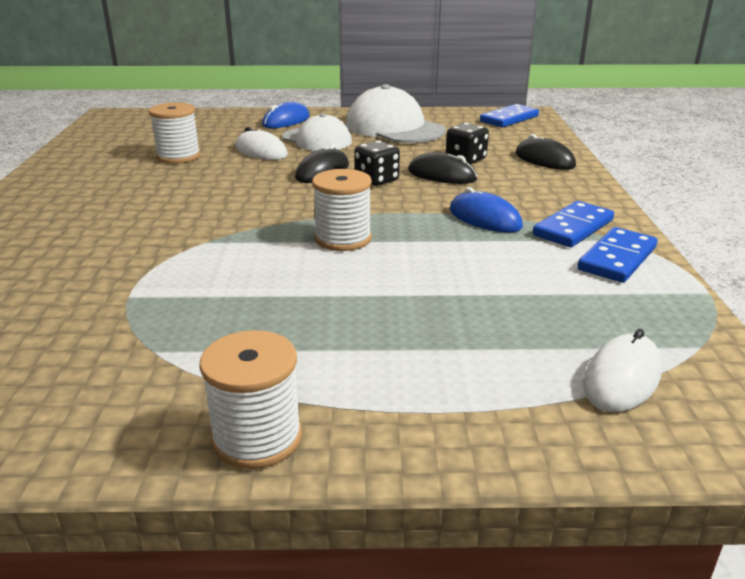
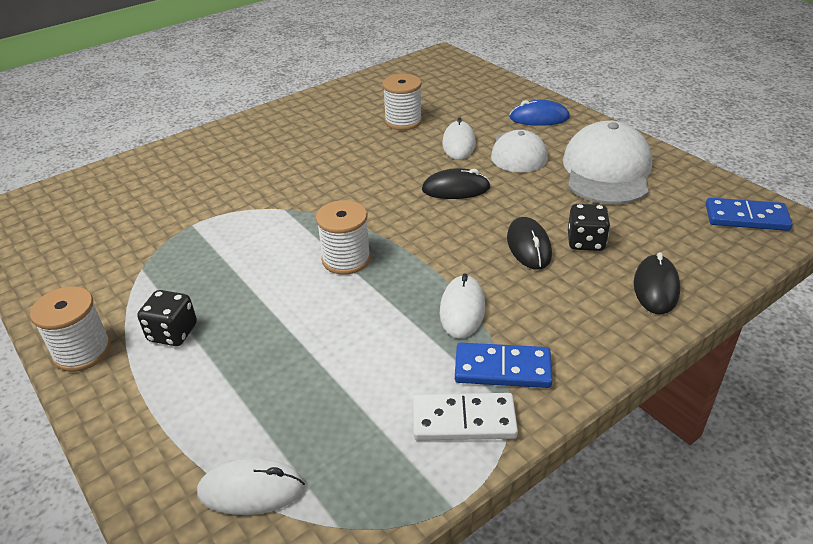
camera: 55 degrees right, 10 degrees up
(377, 180) = (472, 220): black dice -> black dice (173, 333)
(484, 218) = (462, 309): blue mouse -> white mouse
(617, 259) = (464, 420): blue domino -> white domino

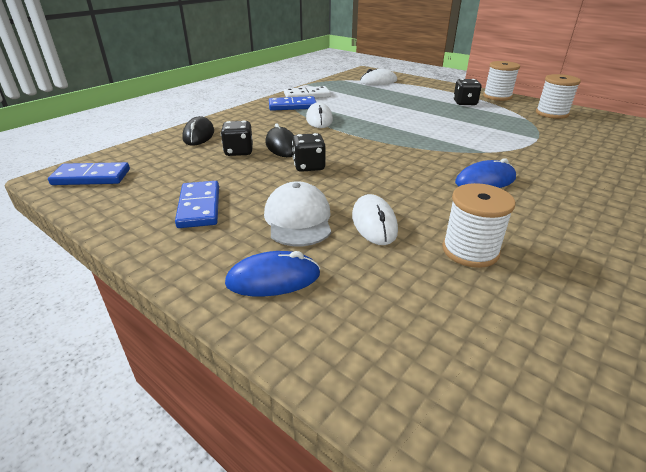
camera: 165 degrees right, 5 degrees down
(331, 171) = (485, 181): none -> blue mouse
(346, 259) = (405, 131): white spool -> white spool (551, 113)
(456, 189) = (353, 176): black mouse -> none
(499, 207) = (309, 166): none -> black dice
(607, 170) = (199, 207): white cap -> blue domino

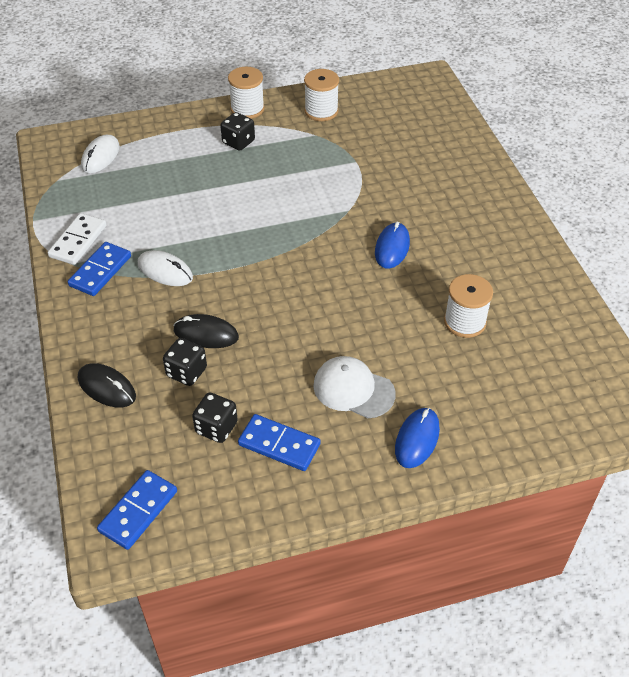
camera: 55 degrees left, 15 degrees up
(309, 166) = (269, 337): black dice -> black dice (216, 428)
(374, 223) = (395, 349): white mouse -> none

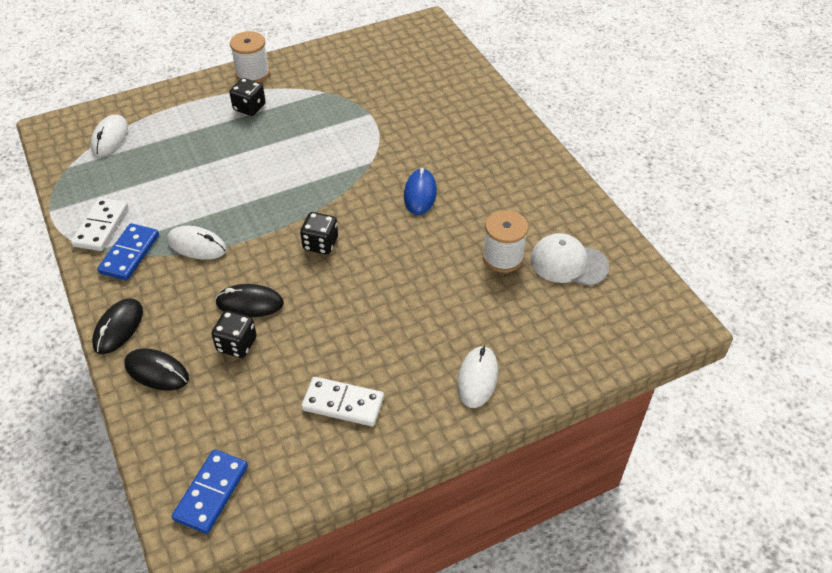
camera: 10 degrees left, 0 degrees up
(78, 340) = (118, 328): none -> black mouse
(216, 428) = (277, 396): black dice -> black dice (320, 244)
(279, 444) = (343, 403): blue domino -> white domino
(321, 111) = (327, 68): white spool -> none
(353, 389) = (407, 338): white cap -> white cap (568, 263)
(417, 439) = (477, 378): blue mouse -> white mouse

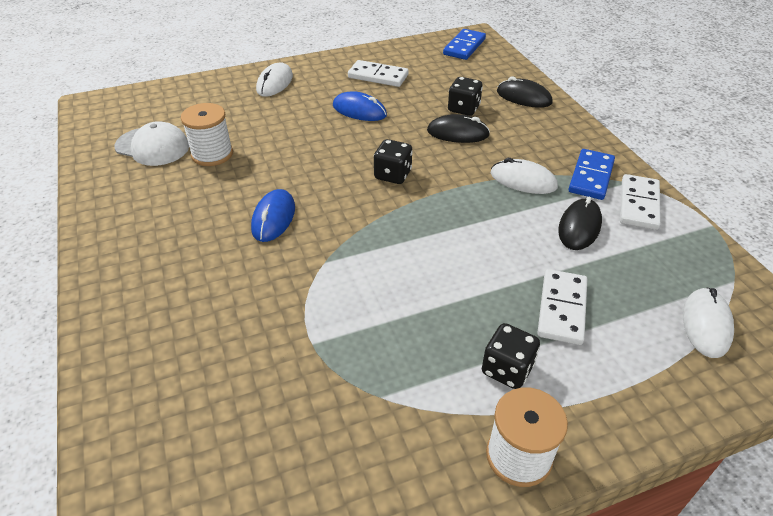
camera: 175 degrees left, 5 degrees down
(118, 328) = (569, 123): black mouse -> black mouse (579, 227)
(203, 141) = (562, 309): none -> white domino
(361, 332) = (359, 110): none -> blue mouse

